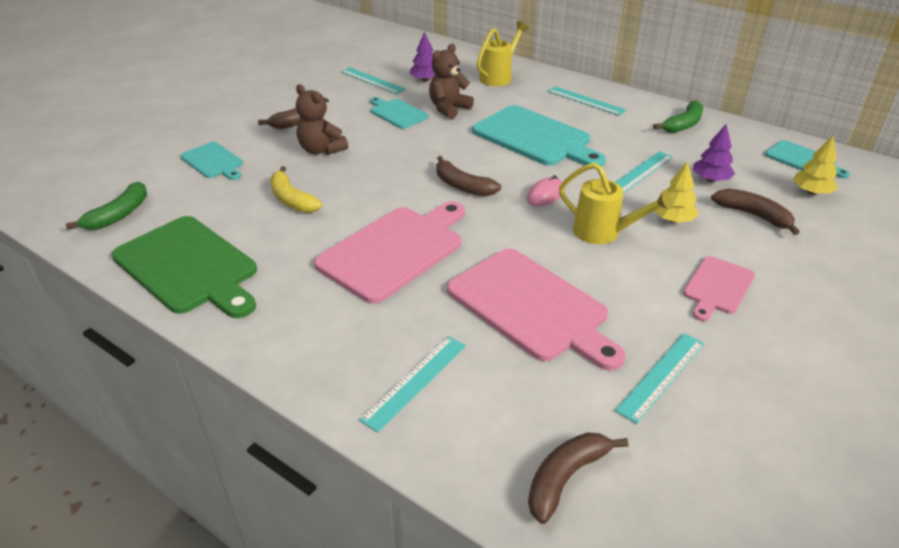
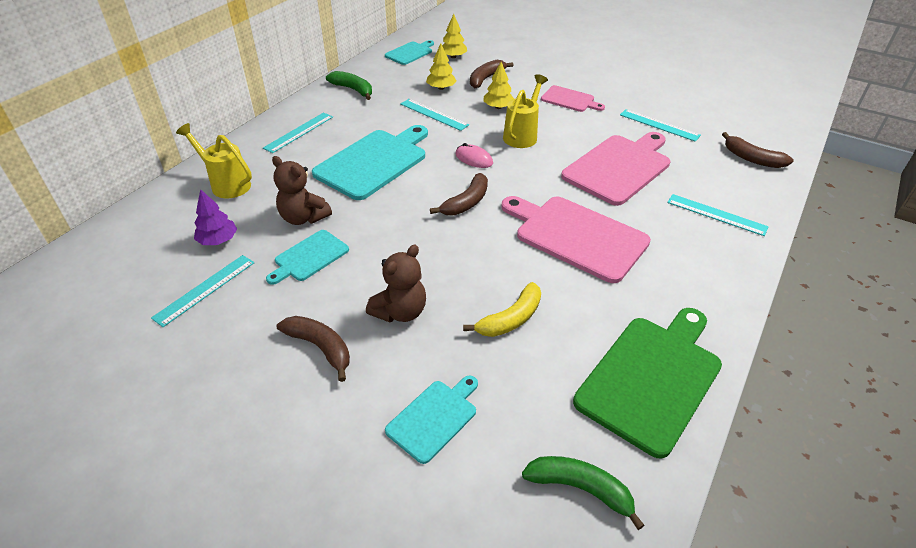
camera: 95 degrees left, 5 degrees up
(710, 179) = (441, 88): purple tree -> yellow tree

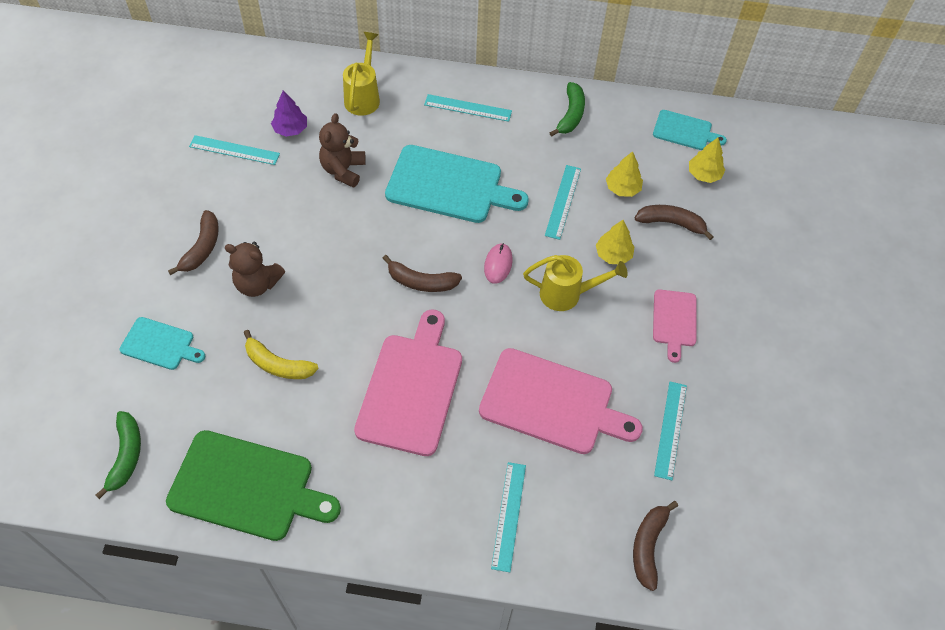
camera: 65 degrees right, 15 degrees up
(309, 257) = (296, 197): turquoise cutting board -> none

